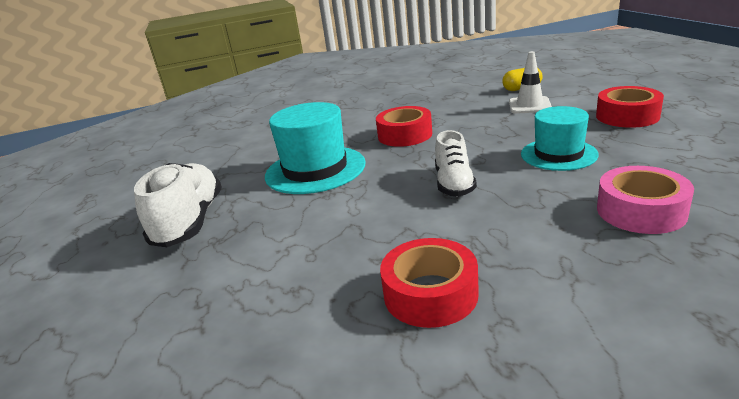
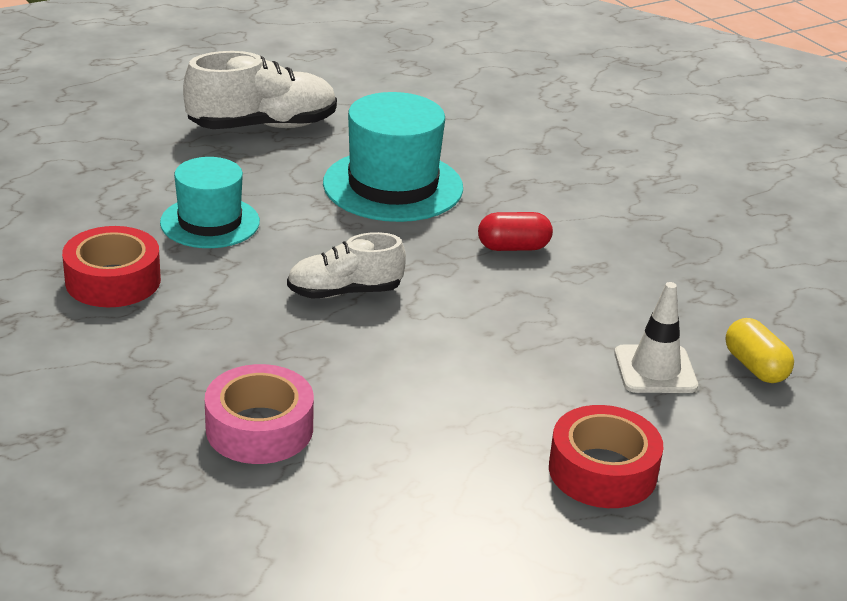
camera: 70 degrees right, 5 degrees up
(405, 135) = (513, 247): red tape -> red capsule
(558, 154) = (436, 382): turquoise hat -> turquoise hat (210, 222)

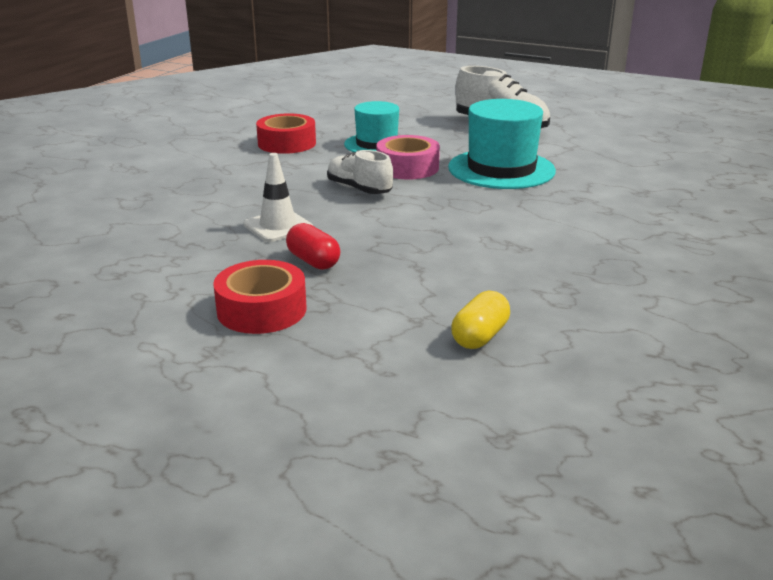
camera: 60 degrees right, 5 degrees down
(259, 428) = (193, 207): pink tape -> pink tape (407, 168)
(513, 247) = (493, 217): red capsule -> red capsule (313, 261)
(655, 370) = (415, 298): white traffic cone -> white traffic cone (278, 226)

